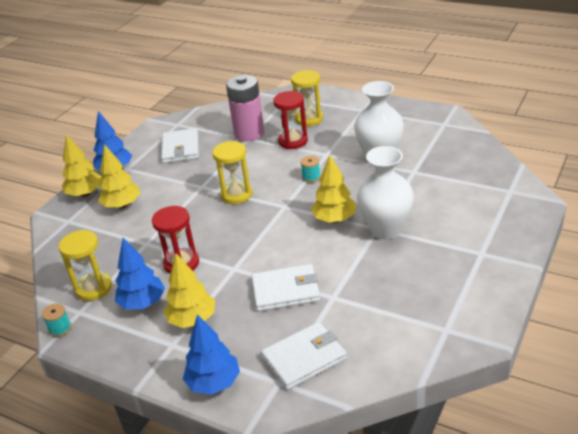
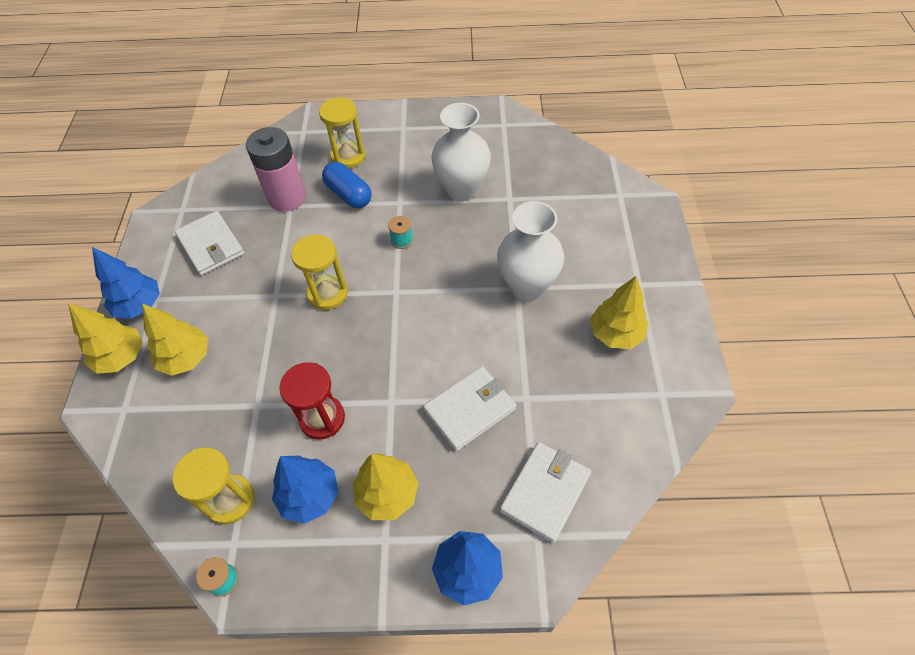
camera: 30 degrees left, 20 degrees up
(293, 141) = (348, 194): red hourglass -> blue capsule
(334, 219) = (464, 291): yellow tree -> yellow tree (615, 334)

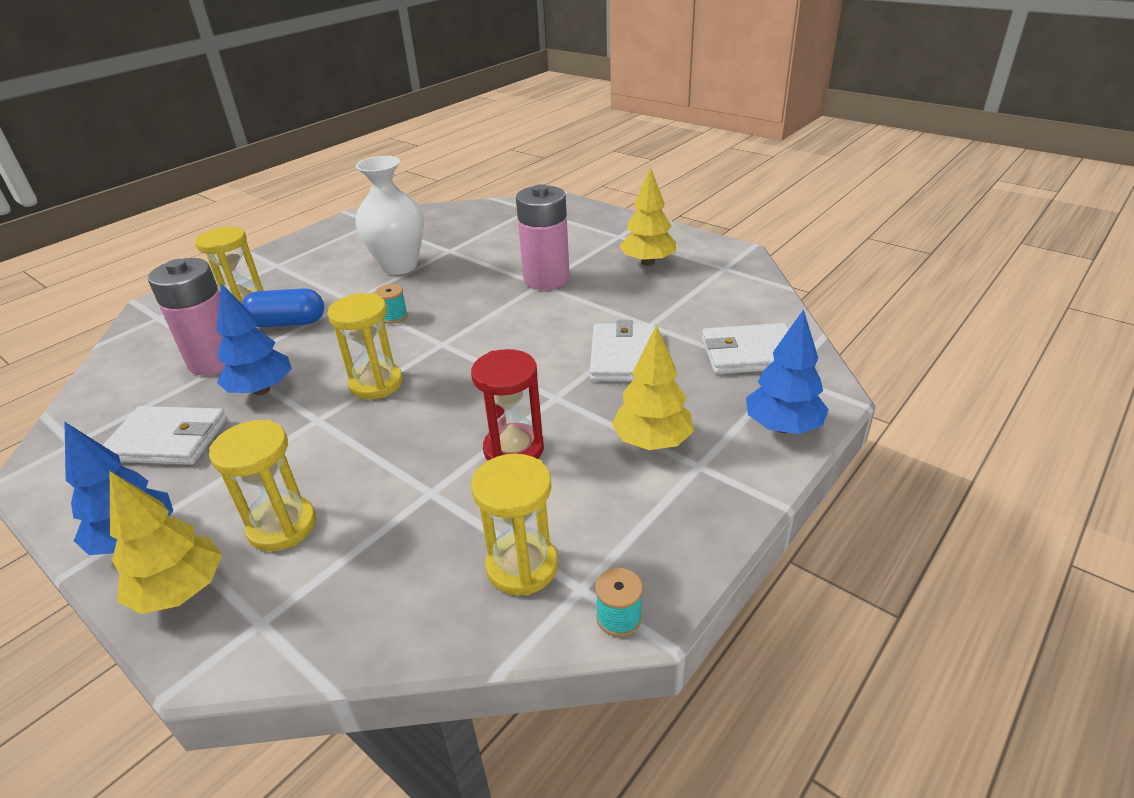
camera: 50 degrees left, 20 degrees down
(186, 358) = (282, 526): yellow tree -> yellow hourglass
(310, 496) = (592, 497): blue tree -> blue tree (261, 390)
(527, 286) = (546, 279): white vase -> pink battery
(545, 492) = (749, 353): white wallet -> white wallet turned 75 degrees counterclockwise

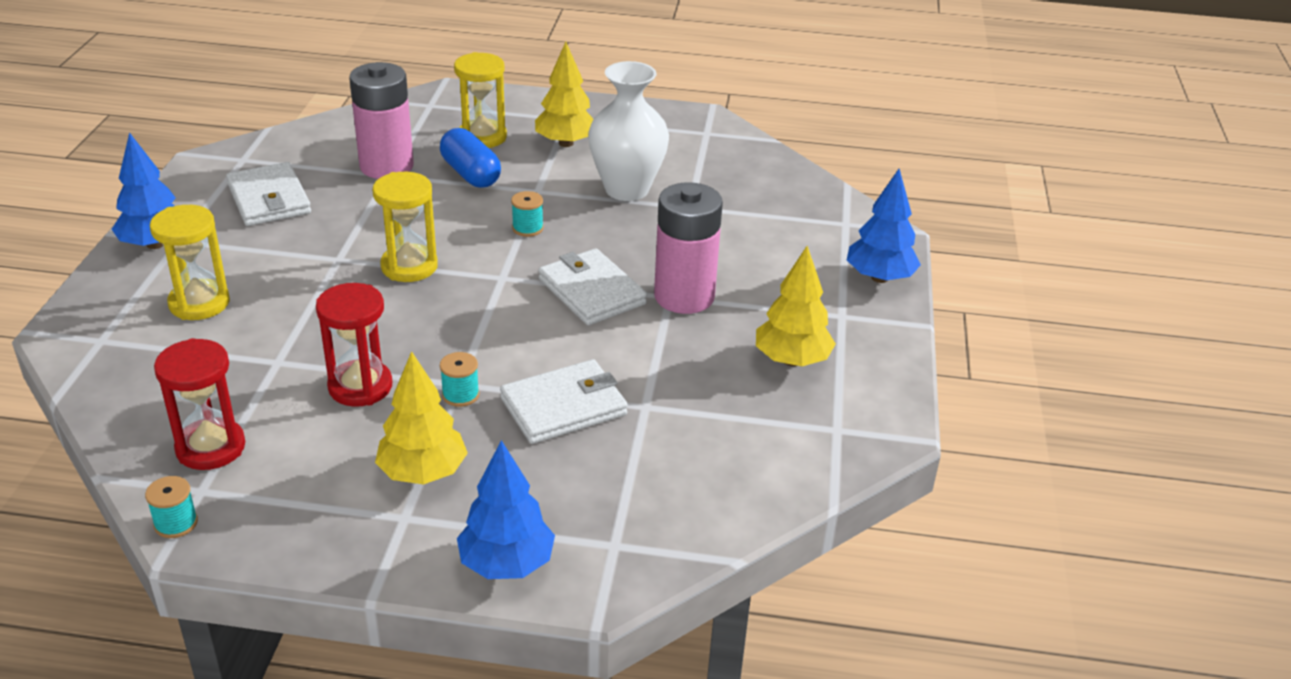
camera: 55 degrees right, 0 degrees up
(181, 591) = (114, 290): yellow tree -> yellow tree (566, 143)
(261, 390) = (361, 210): blue tree -> blue tree (879, 278)
(522, 566) = (211, 447): yellow hourglass -> red hourglass
(570, 399) = (460, 395): none -> turquoise spool
(749, 353) = (640, 503): white wallet -> white wallet (592, 291)

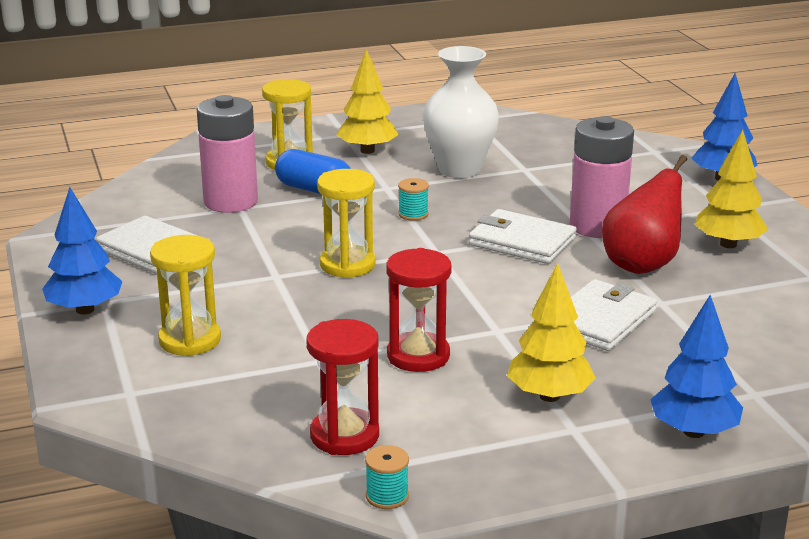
camera: 25 degrees left, 10 degrees down
(460, 395) = (509, 337): turquoise spool -> none
(676, 356) = (642, 265): none -> red pear

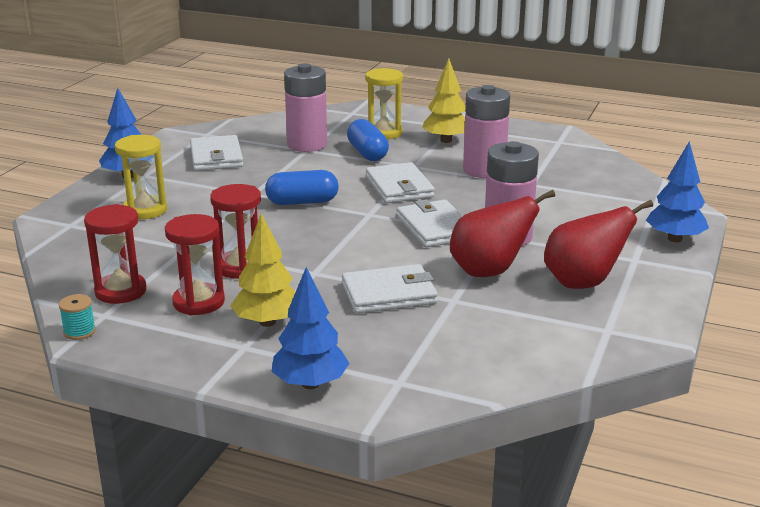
camera: 40 degrees right, 0 degrees up
(347, 265) = (302, 202): yellow hourglass -> blue capsule
(413, 214) = (399, 187): turquoise spool -> white wallet
(447, 408) = (198, 302): none -> red hourglass
(459, 169) = (484, 170): white vase -> pink battery
(728, 244) = (583, 283): yellow tree -> red pear

